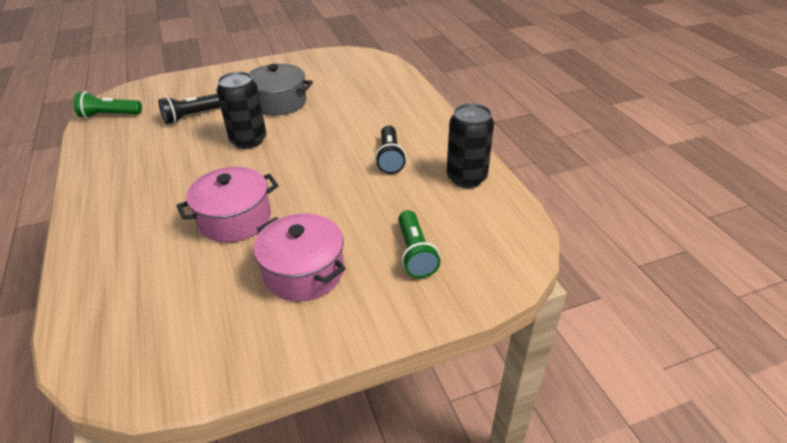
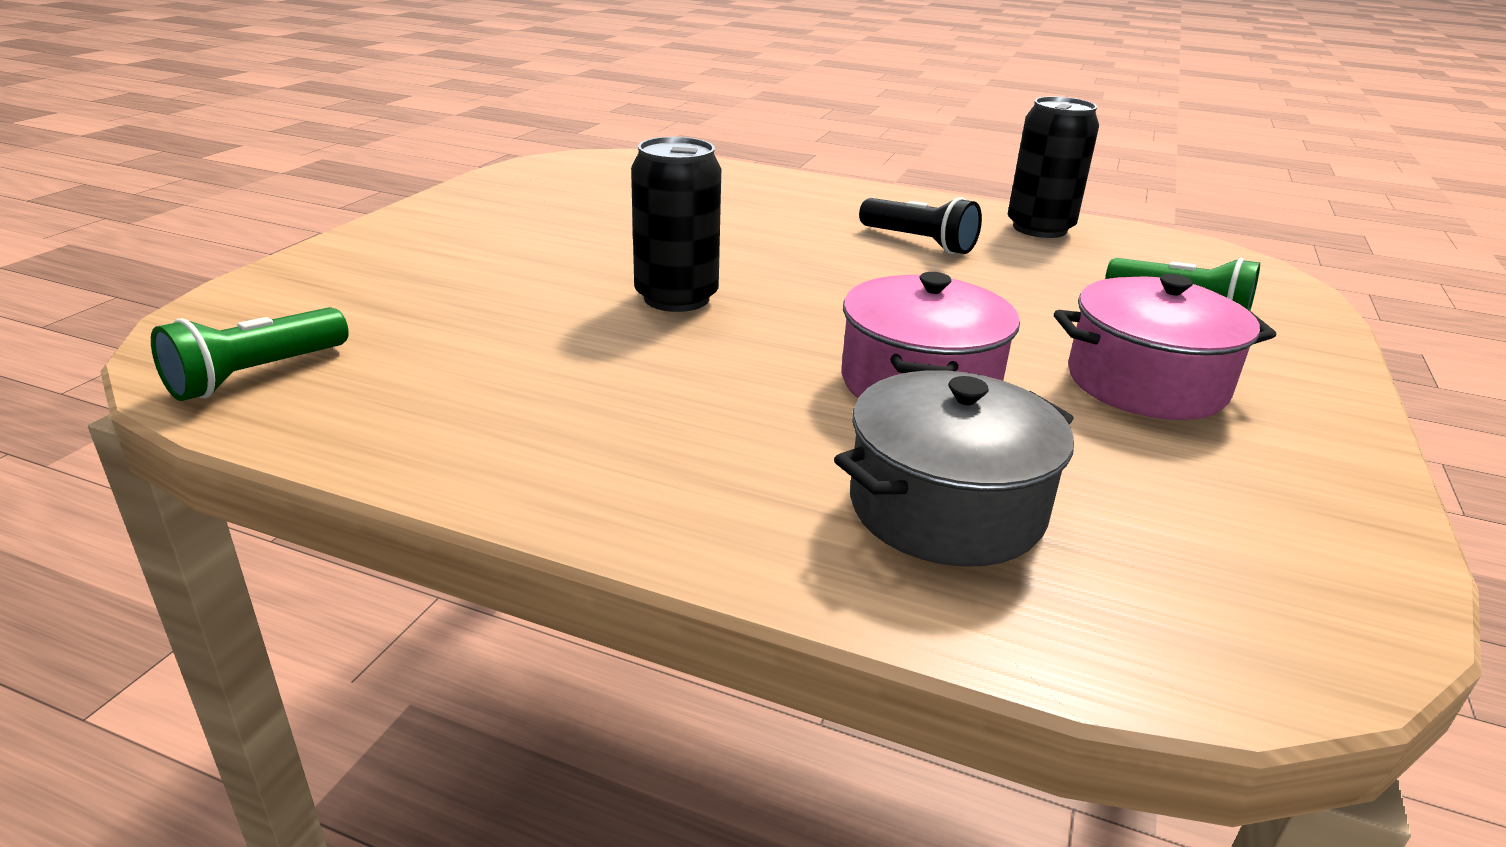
camera: 50 degrees left, 10 degrees down
(191, 116) = (475, 309): black flashlight -> none
(279, 102) = (598, 242): grey pot -> grey pot (946, 508)

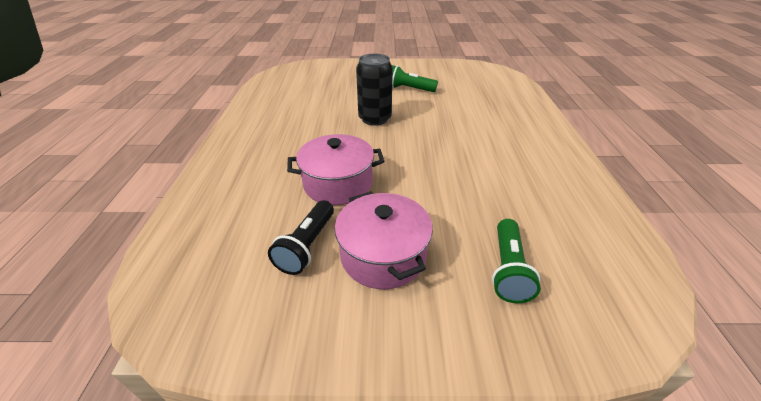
camera: 70 degrees right, 10 degrees up
(256, 375) = (278, 80): green flashlight -> green flashlight (409, 89)
(919, 242) = (500, 161): black flashlight -> black flashlight (307, 246)
(946, 508) = (243, 203): grey pot -> none
(1039, 228) = (581, 199): black can -> none

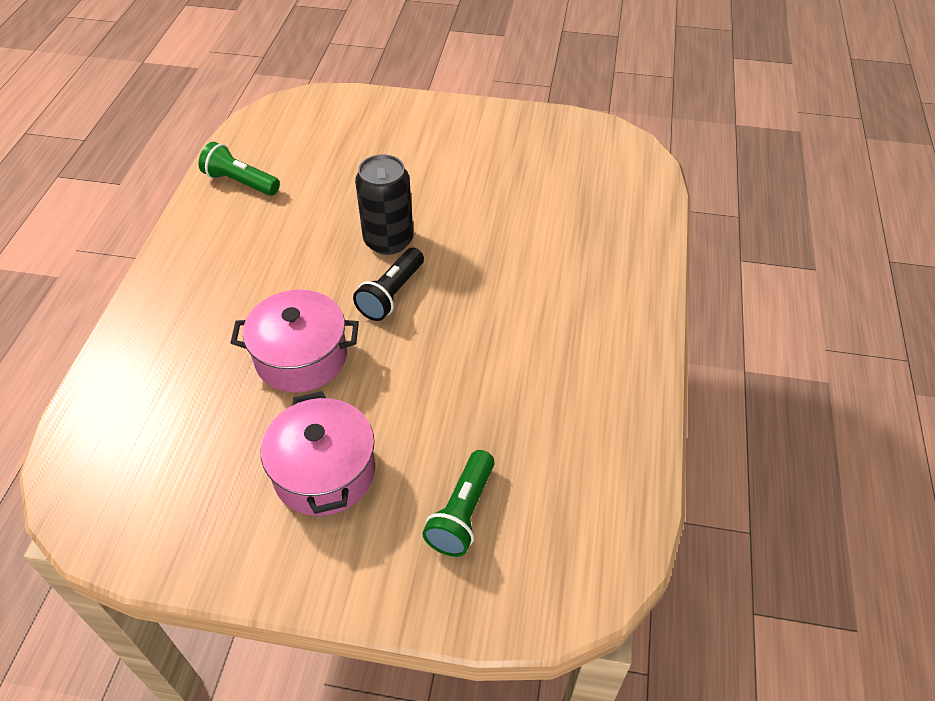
camera: 10 degrees right, 10 degrees up
(307, 246) = (240, 445): black flashlight -> black flashlight (391, 294)
(409, 89) = (465, 179): green flashlight -> green flashlight (240, 182)

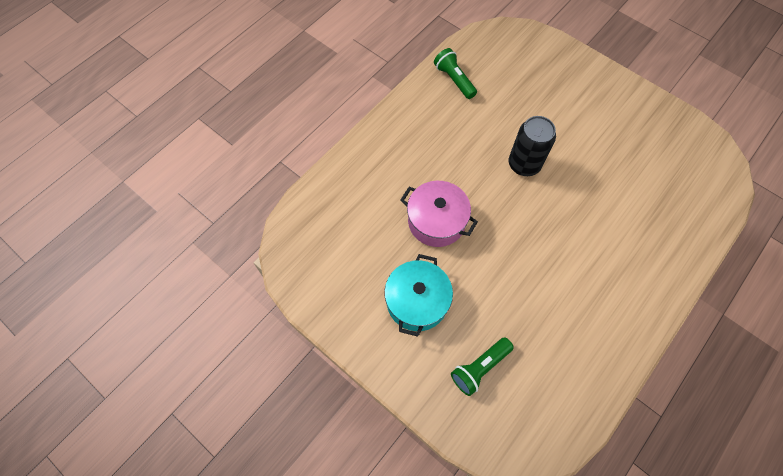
camera: 30 degrees right, 15 degrees up
(324, 472) = (417, 301): pink pot -> turquoise pot
(391, 294) = (508, 204): black flashlight -> none

